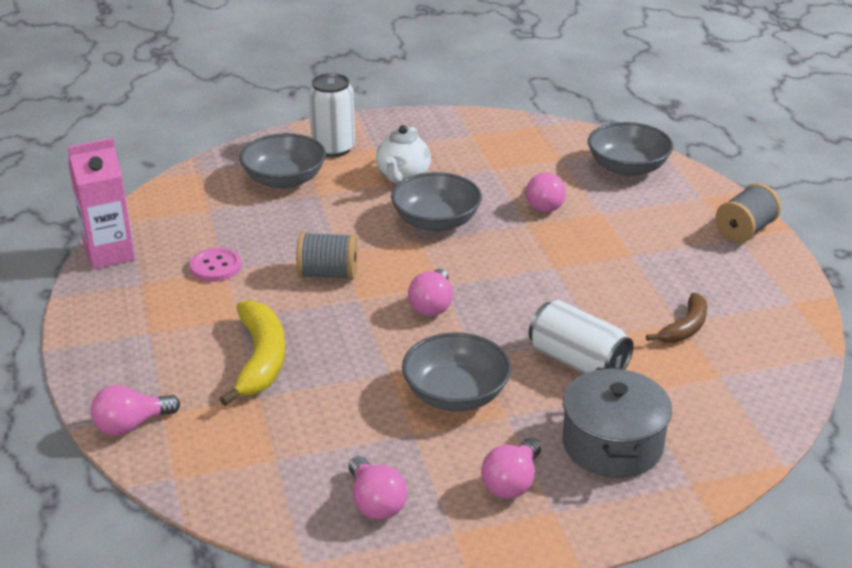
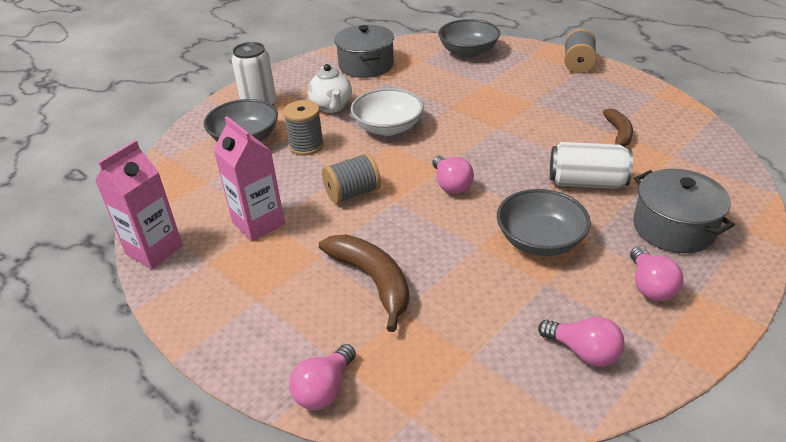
camera: 30 degrees left, 5 degrees up
(216, 267) = (258, 223): pink button -> pink carton
(260, 359) = (372, 280): yellow banana -> brown banana
(334, 209) = (306, 146): none -> grey spool
(436, 221) = (388, 127): grey bowl -> white bowl
(491, 143) = (366, 65): none -> grey pot
(544, 204) = (444, 91): pink light bulb -> none

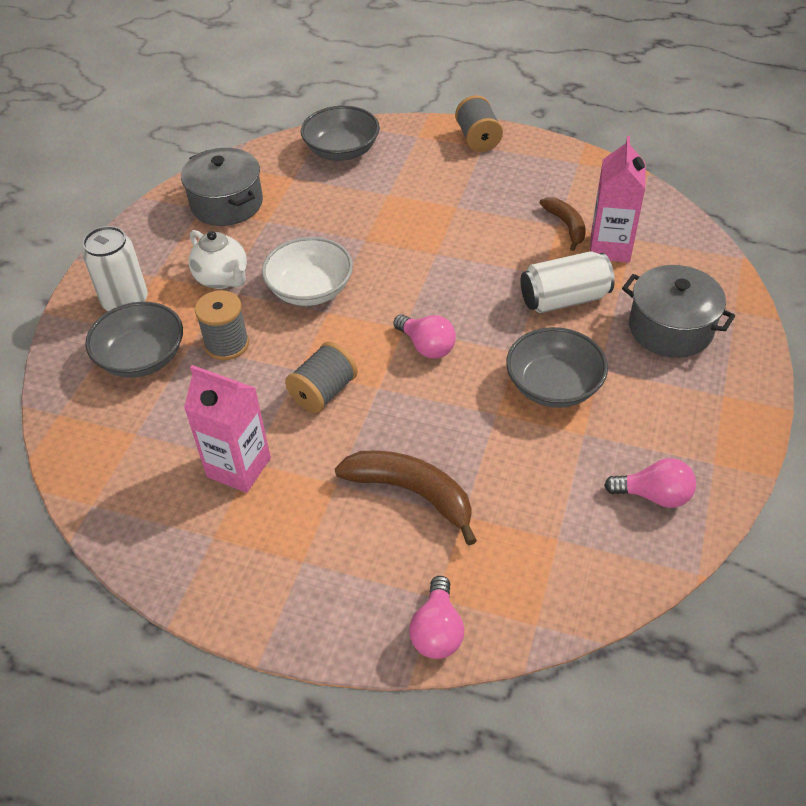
camera: 25 degrees left, 10 degrees up
(154, 250) = (136, 545): pink carton -> pink carton (610, 248)
(650, 286) = (679, 403): pink light bulb -> none

